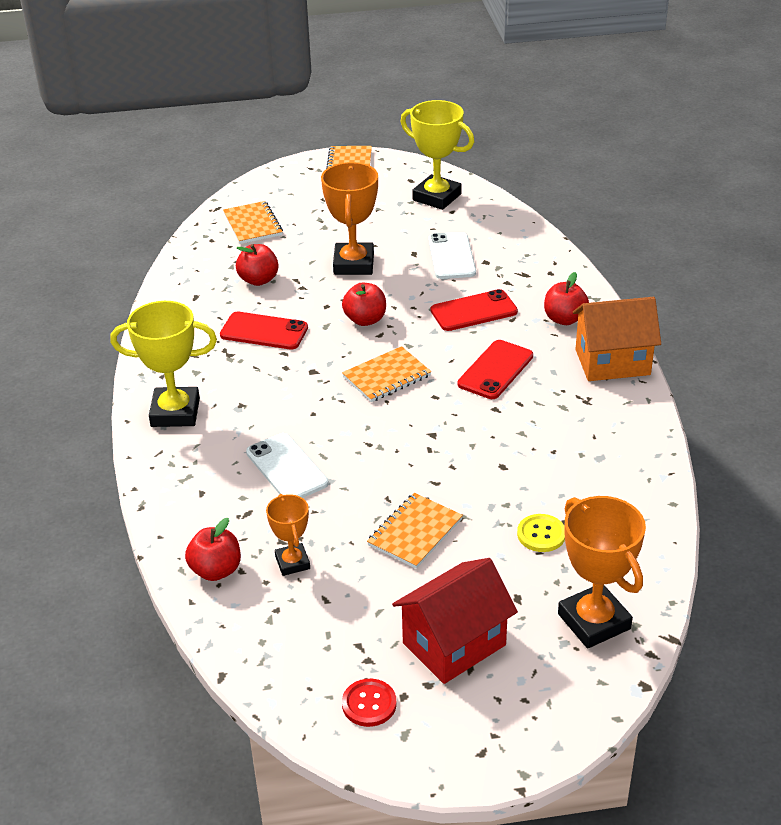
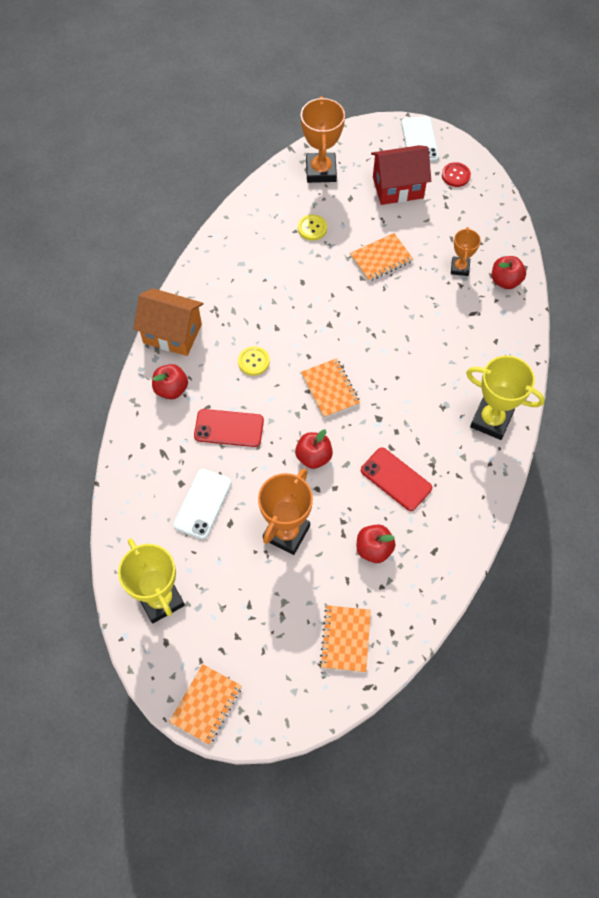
camera: 155 degrees left, 25 degrees up
(286, 468) = (434, 337): white phone -> white phone (419, 140)
(386, 376) = (330, 389): orange notebook -> orange notebook turned 75 degrees clockwise
(495, 370) = (253, 361): red phone -> yellow button

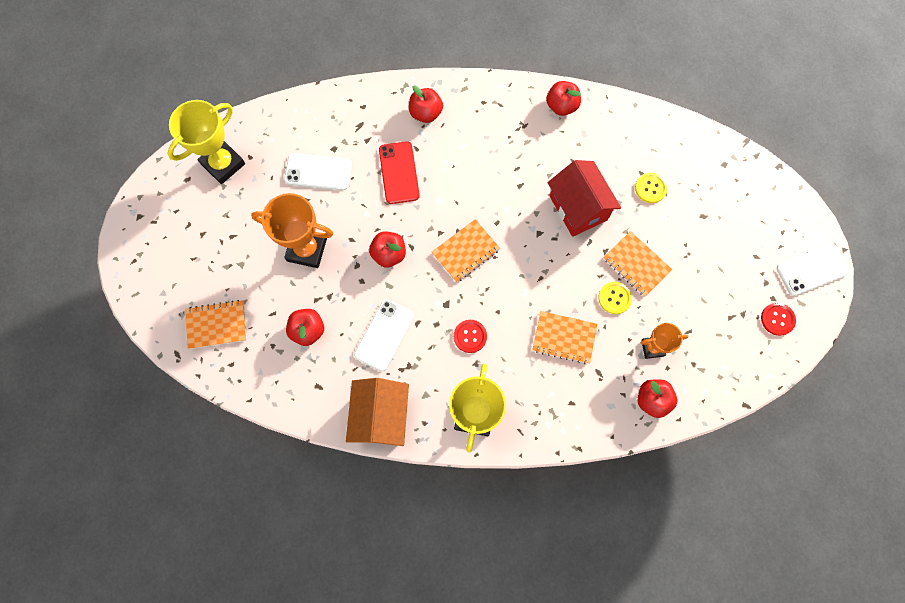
camera: 75 degrees right, 10 degrees up
(172, 333) = (485, 96): orange house -> orange house (381, 416)
(206, 273) = (561, 106): none -> red apple
(206, 704) = (140, 226): orange notebook -> orange notebook (564, 338)
(253, 361) = (476, 175): yellow button -> yellow button (614, 298)
(321, 171) = (728, 178): orange trophy -> none
(396, 479) = (384, 335): red phone -> white phone
(398, 187) = (736, 261): red house -> red house (578, 208)
(415, 406) = (470, 336): none -> red button

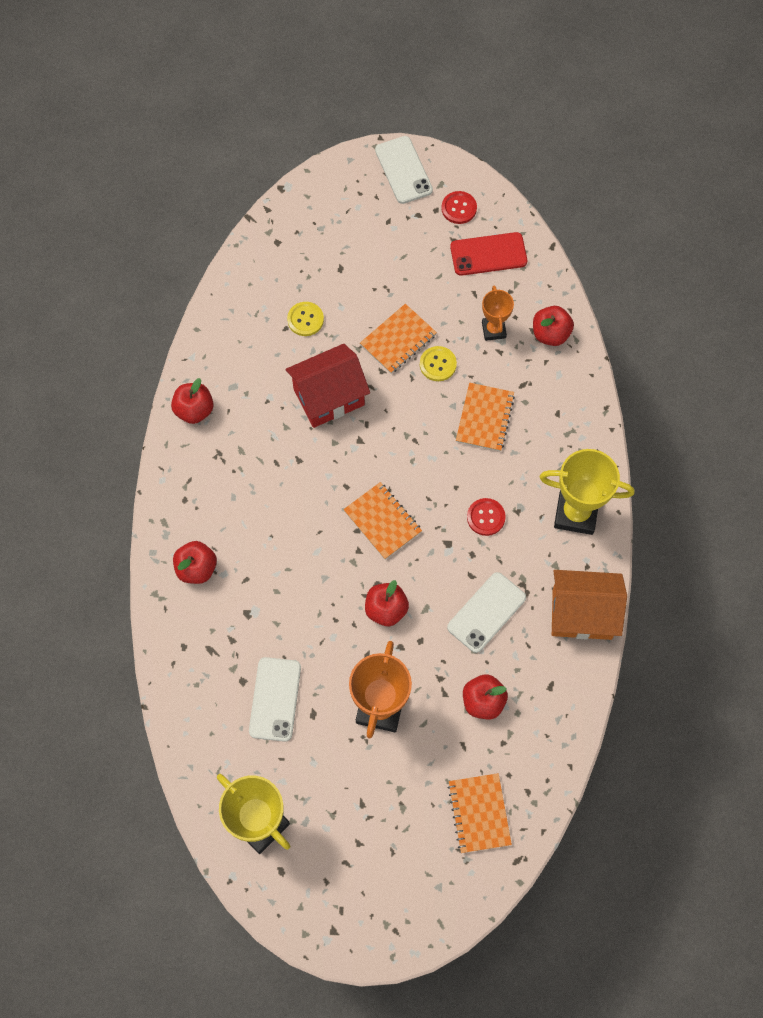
camera: 90 degrees left, 5 degrees down
(384, 335) = (486, 612): white phone -> white phone turned 75 degrees counterclockwise
(399, 173) = (278, 600): red phone -> red phone (488, 254)

